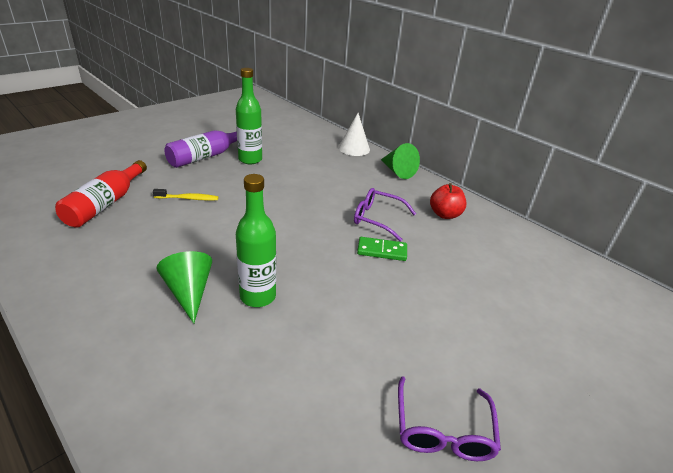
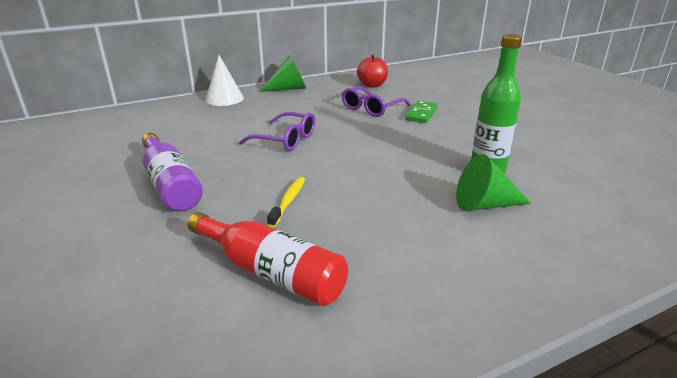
camera: 70 degrees left, 5 degrees down
(250, 159) = (206, 155): green bottle -> none
(443, 430) = (605, 125): purple glasses -> purple glasses (285, 140)

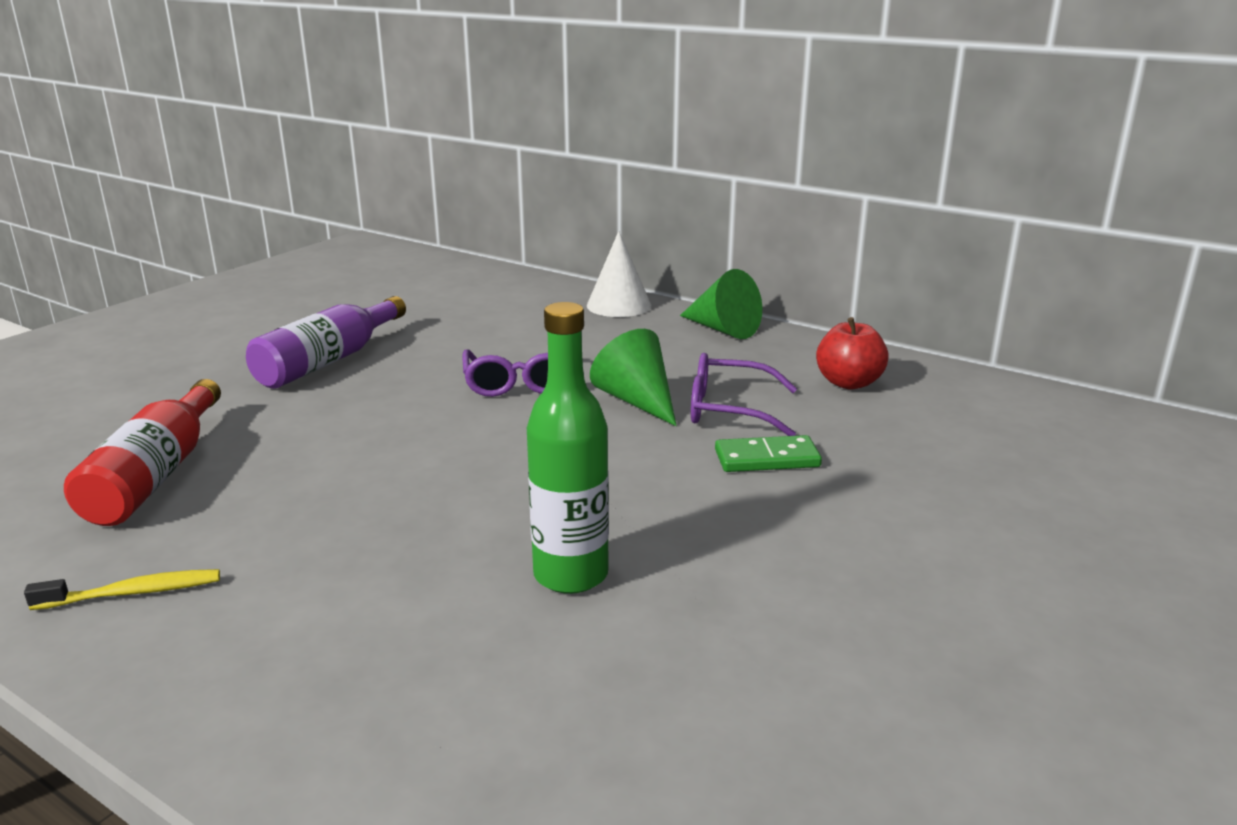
camera: 60 degrees right, 5 degrees down
(288, 201) = (332, 437): yellow toothbrush -> yellow toothbrush (133, 593)
(484, 205) = (426, 594): green cone -> green cone (637, 401)

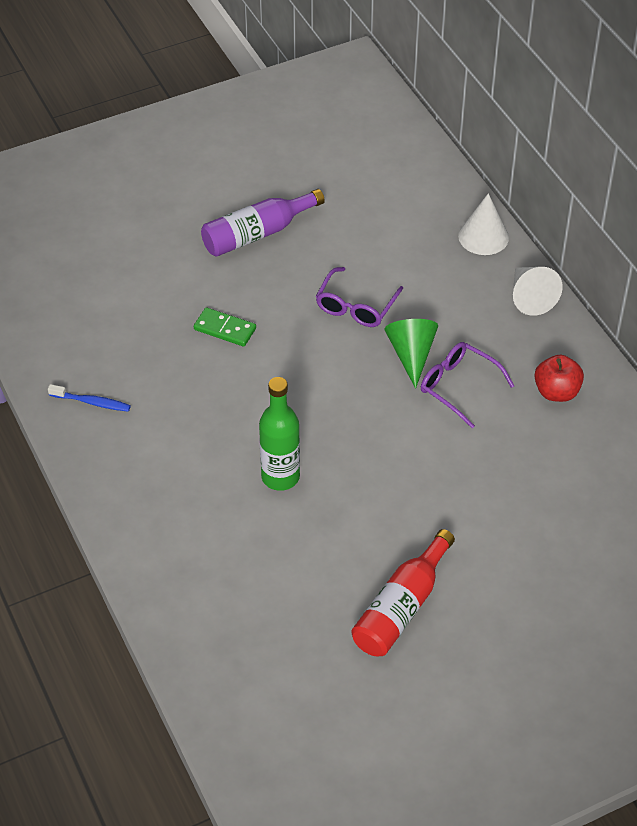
camera: 30 degrees right, 25 degrees up
(133, 593) = (92, 402): yellow toothbrush -> blue toothbrush
(156, 475) = (126, 315): red bottle -> red bottle (401, 607)
(722, 329) = (530, 297): green cone -> white cone
(767, 458) = (442, 438): green domino -> green domino (225, 329)

